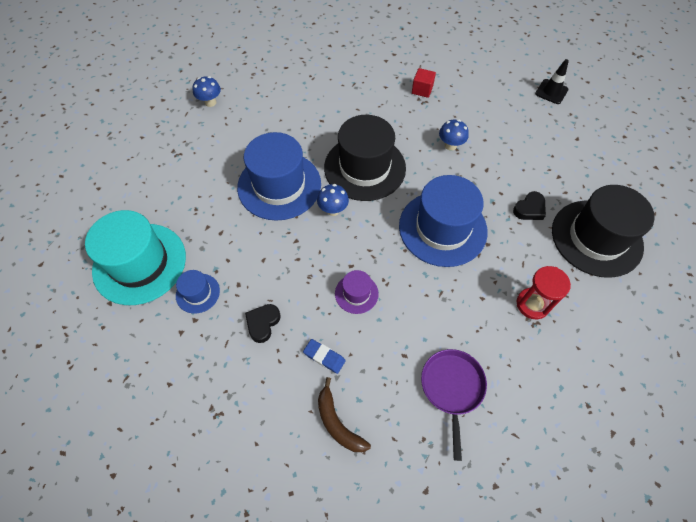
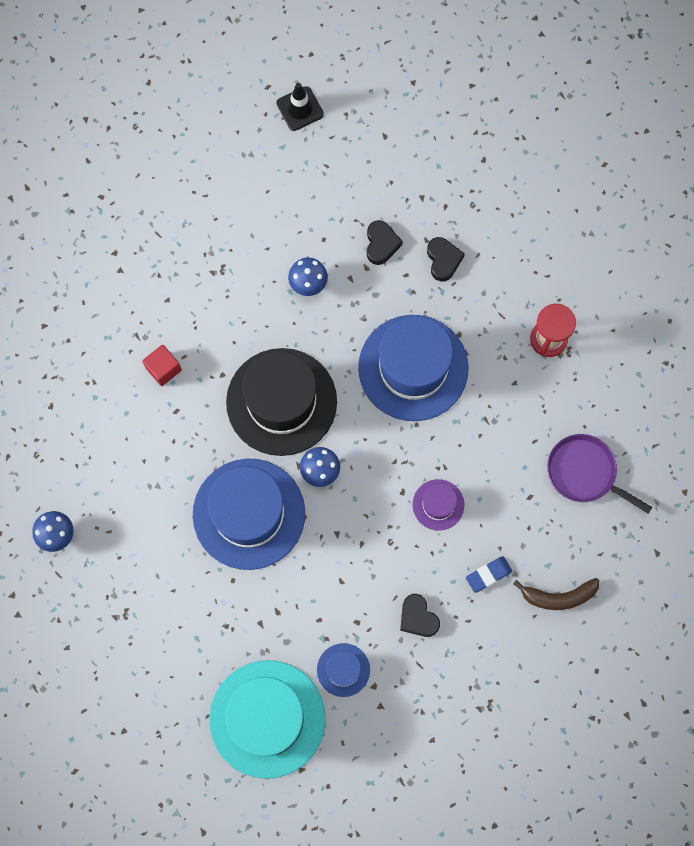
camera: 60 degrees left, 15 degrees up
(422, 90) = (201, 259): red cube -> red cube (163, 369)
(508, 170) = (381, 244): none -> black heart
(596, 238) = (516, 220): black hat -> none

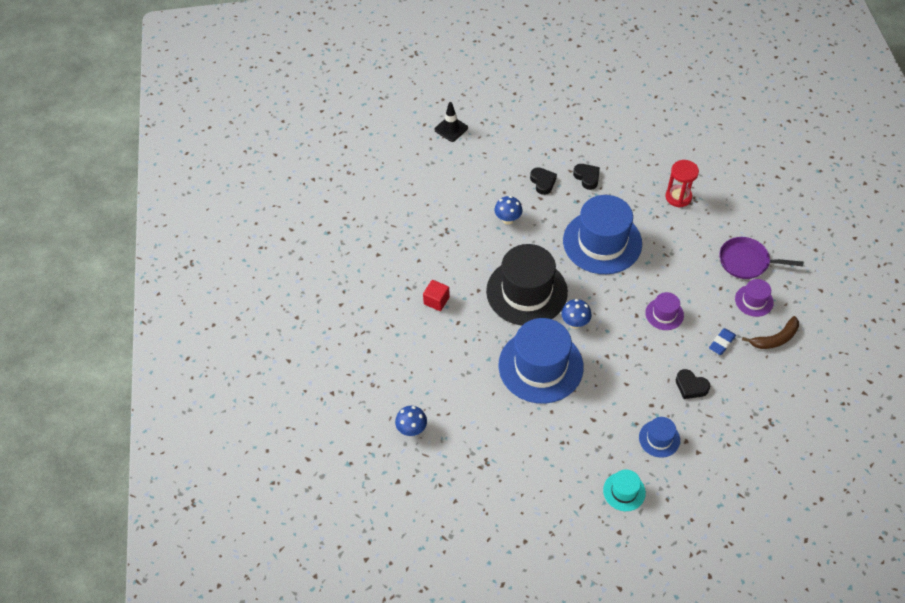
camera: 20 degrees left, 20 degrees down
(267, 719) = (624, 491): turquoise hat -> turquoise hat, size x0.46
(562, 532) = (754, 300): none -> purple hat

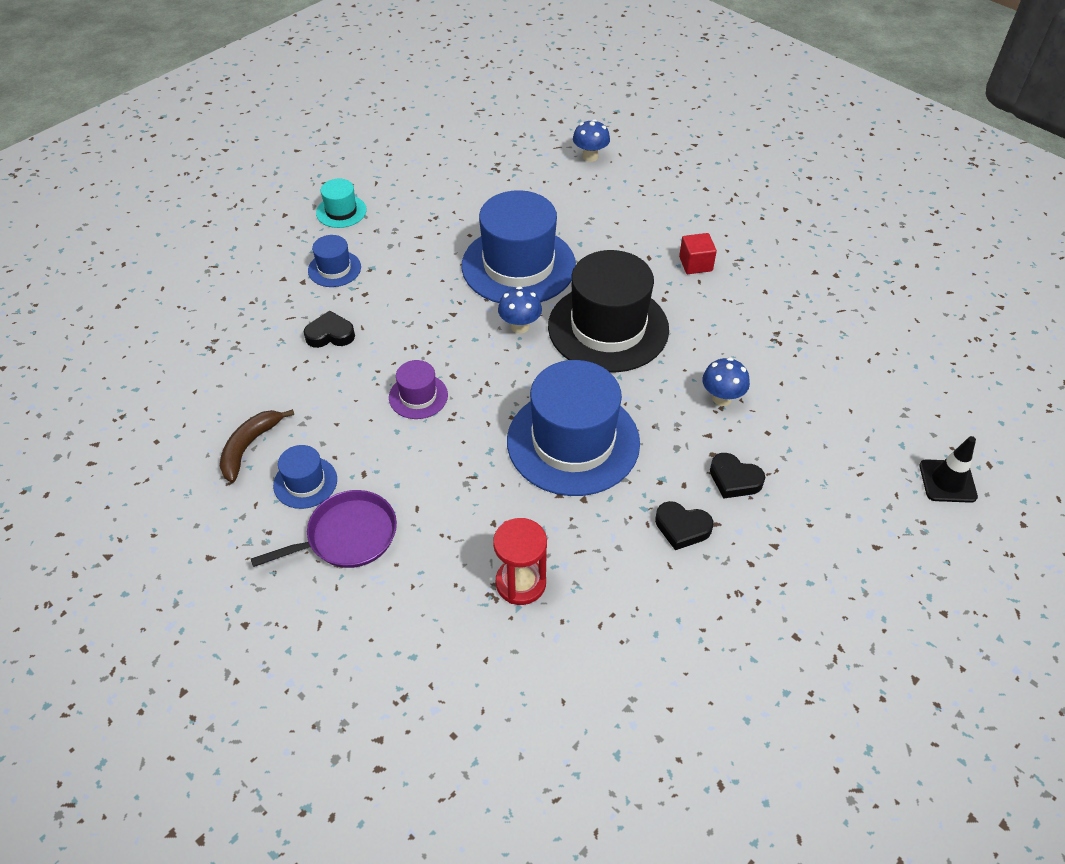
camera: 140 degrees right, 5 degrees down
(722, 343) = (320, 402): blue eraser -> none
(754, 300) = (305, 482): purple hat -> blue hat

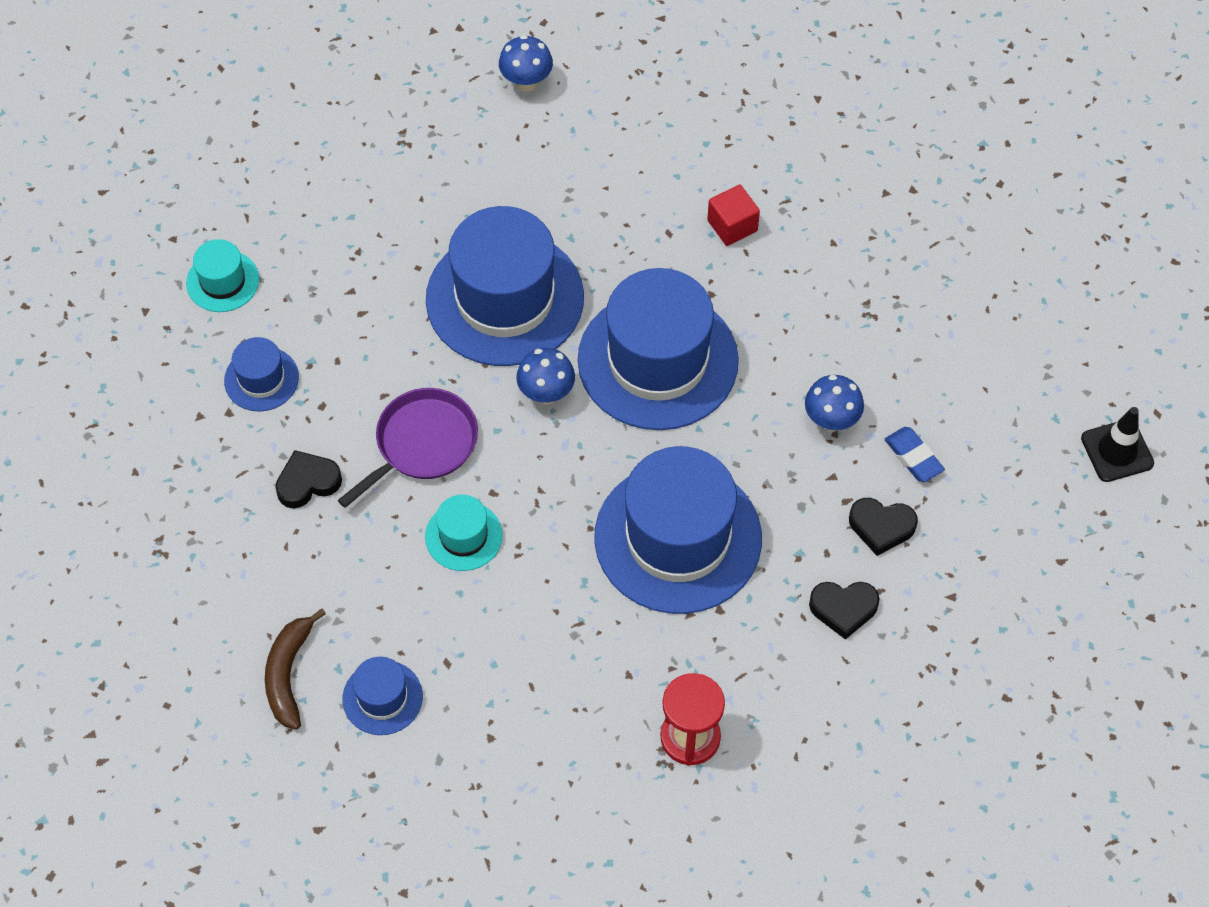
camera: 20 degrees left, 10 degrees up
(347, 536) = (467, 748): purple pan -> purple pan (422, 443)
(418, 396) = (463, 536): purple hat -> turquoise hat
(608, 328) = (658, 360): black hat -> blue hat
(777, 439) = (913, 457): none -> blue eraser

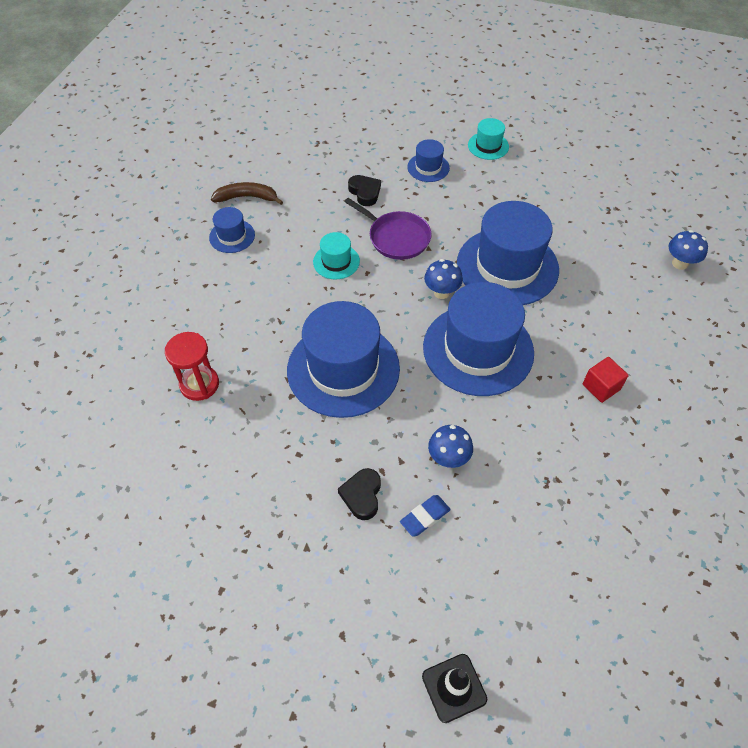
camera: 85 degrees right, 5 degrees down
(843, 609) = (293, 472): black heart -> none

